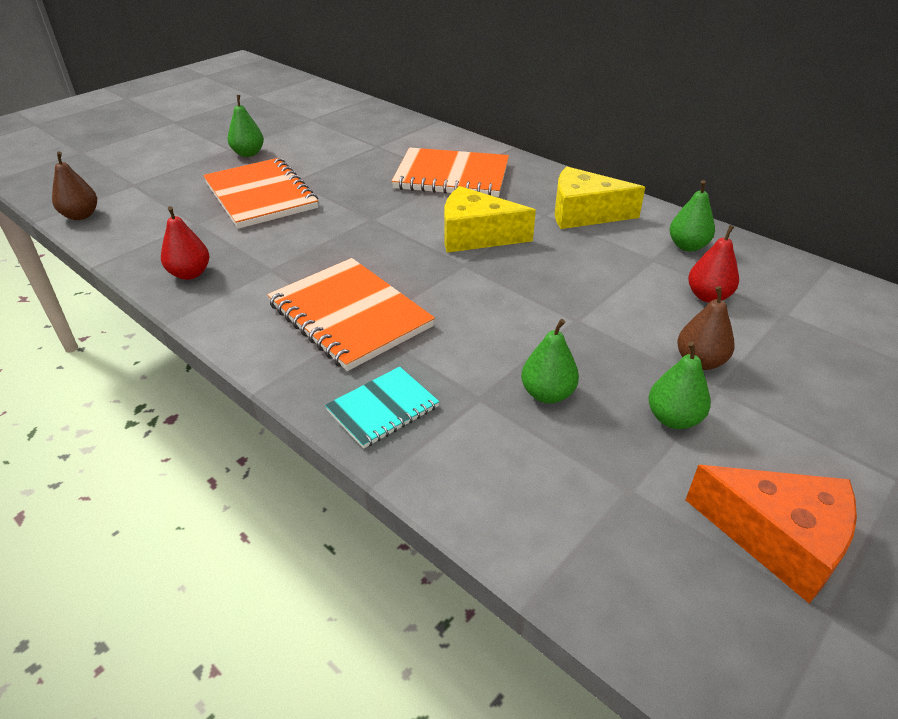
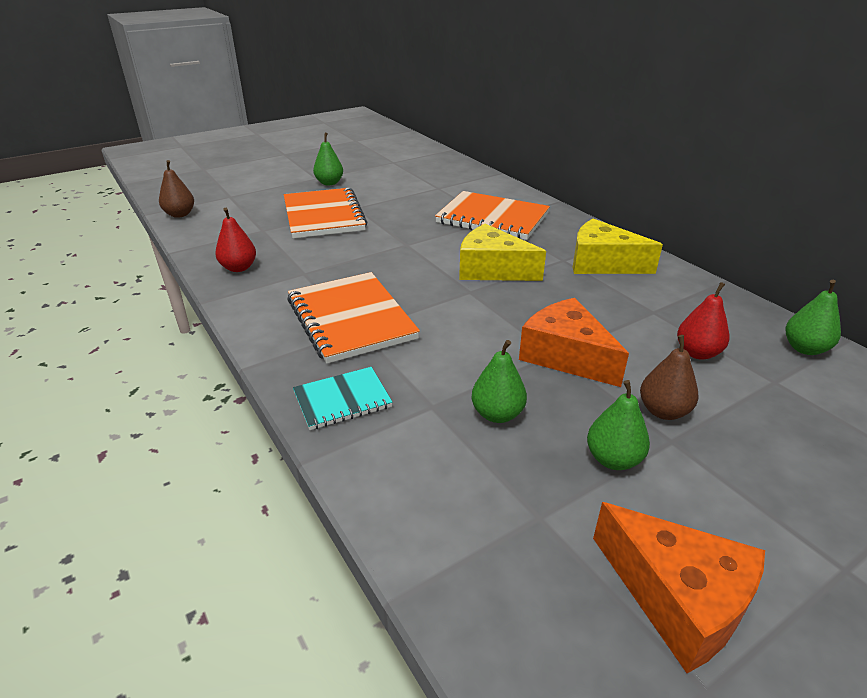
camera: 15 degrees right, 5 degrees down
(588, 320) = (566, 356): none -> orange cheese
(687, 246) = (694, 305): green pear -> green pear (804, 348)

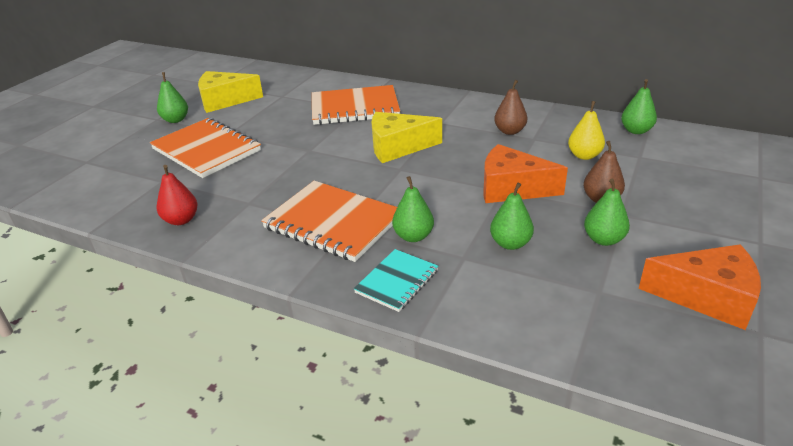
camera: 30 degrees left, 0 degrees up
(180, 214) = (52, 195): brown pear -> brown pear (509, 131)
(407, 363) = (413, 236): none -> green pear
(602, 263) = (469, 117): yellow cheese -> yellow cheese (225, 101)
(697, 353) = (584, 156): red pear -> yellow pear

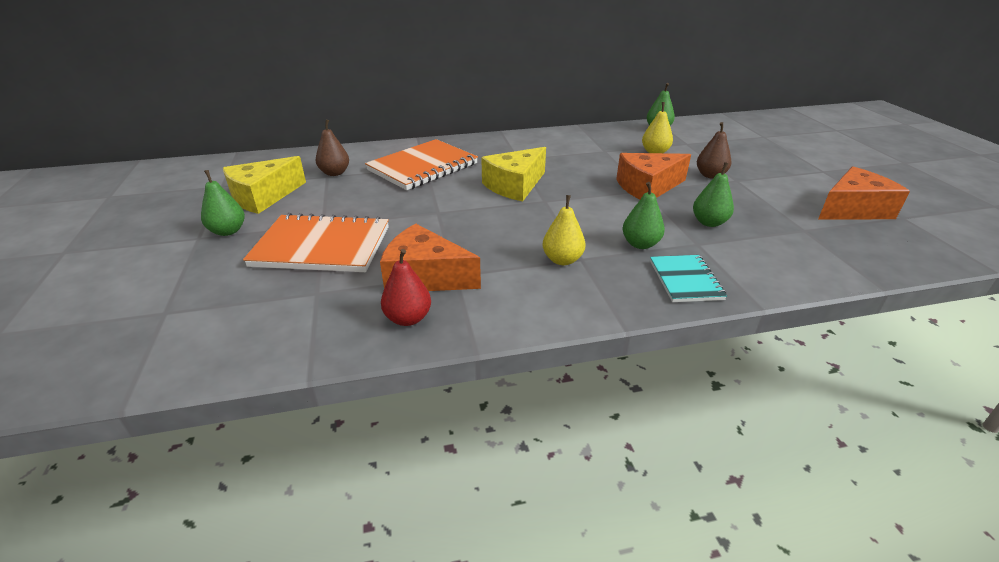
camera: 40 degrees left, 0 degrees up
(230, 196) = (425, 277): none -> orange cheese
(333, 223) = (562, 260): orange notebook -> yellow pear
(509, 131) = (580, 150): brown pear -> brown pear (335, 173)
(603, 239) = (753, 198): green pear -> none

